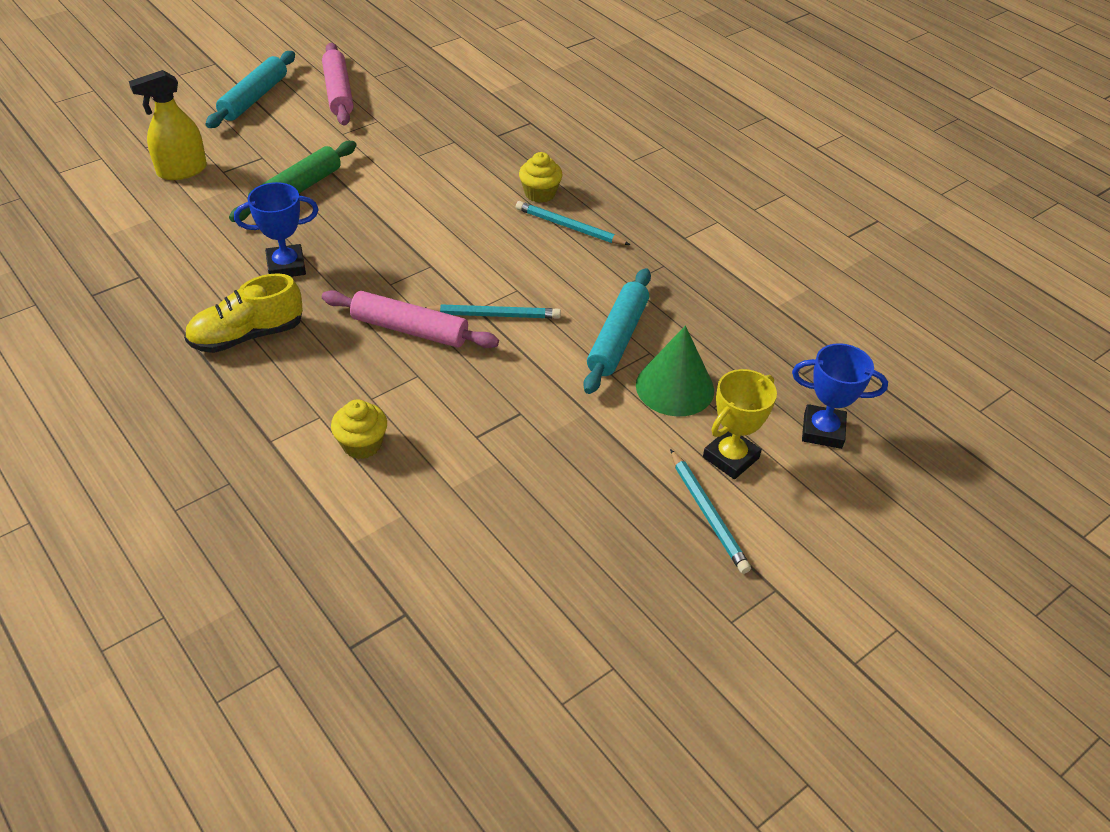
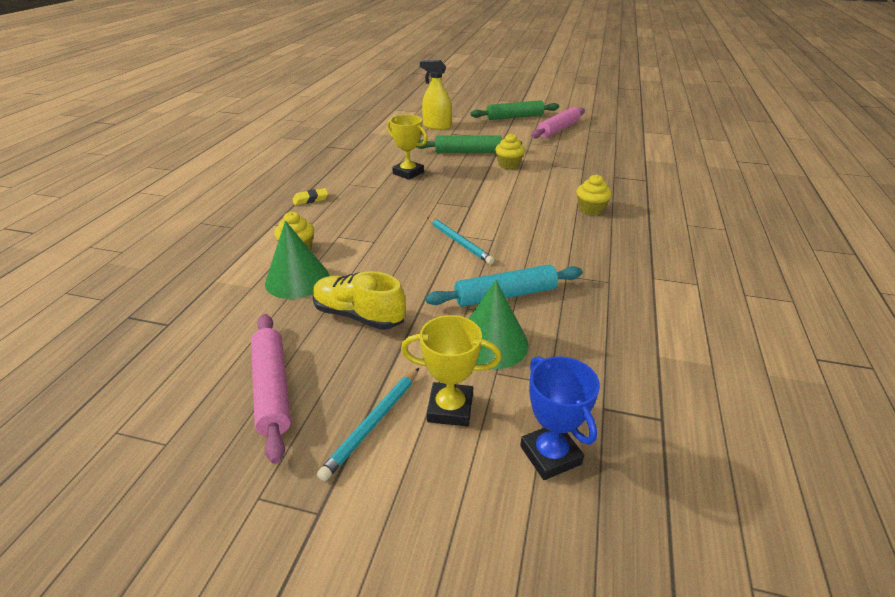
camera: 55 degrees right, 10 degrees down
(244, 381) = (310, 199): none -> yellow eraser
(247, 336) = (344, 186): yellow shoe -> yellow shoe (359, 315)
(254, 98) = (514, 117): turquoise rolling pin -> green rolling pin
(286, 266) = (408, 173): blue trophy -> yellow trophy
(375, 182) = (509, 165): none -> yellow cupcake
(409, 329) = (408, 223): pink rolling pin -> pink rolling pin (272, 389)
(429, 471) = (297, 279): none -> green cone
(569, 227) = (580, 231): turquoise pencil -> none

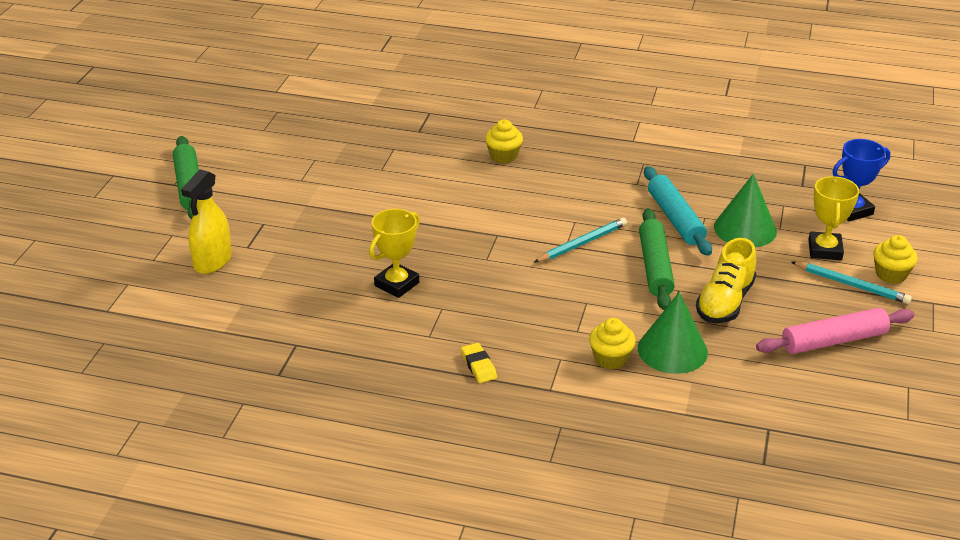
camera: 90 degrees left, 0 degrees up
(468, 152) = (326, 233): green rolling pin -> green rolling pin (655, 267)
(509, 165) = (377, 201): yellow cupcake -> yellow cupcake (891, 274)
(558, 129) = (253, 153): pink rolling pin -> none

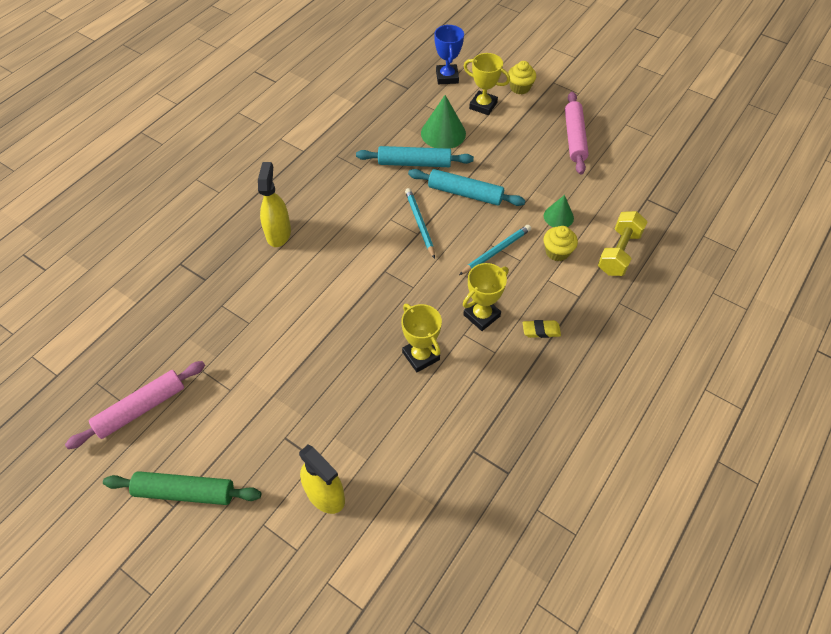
camera: 70 degrees left, 20 degrees up
(261, 140) = (141, 408): none -> pink rolling pin
(475, 316) = (481, 315): none -> yellow trophy
(503, 156) = (278, 233): yellow cupcake -> yellow spray bottle
(646, 414) = (618, 253): none -> yellow dumbbell
(655, 267) = (465, 193): green rolling pin -> turquoise rolling pin
(672, 350) = (558, 216): green cone -> green cone, size x0.61
(725, 302) = (518, 172): yellow shoe -> none
(852, 285) = (523, 108): turquoise pencil -> turquoise pencil (496, 251)

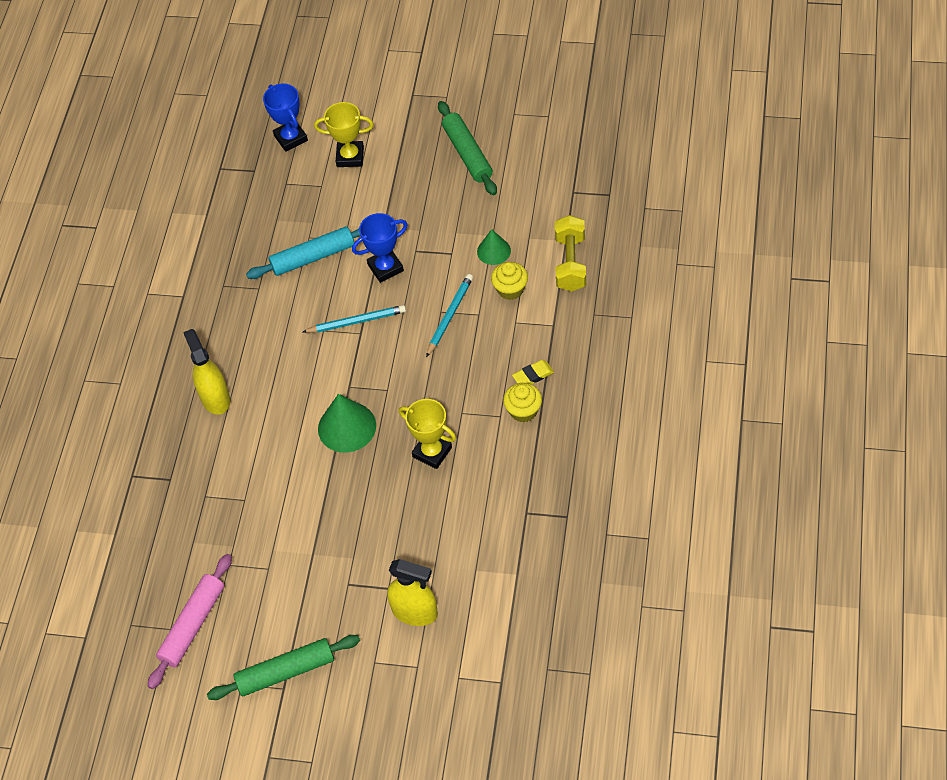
camera: 20 degrees left, 0 degrees up
(420, 223) = (356, 321): turquoise pencil -> turquoise pencil turned 120 degrees clockwise
(443, 133) = (324, 209): green cone -> green cone (347, 427)
(465, 193) = (385, 268): turquoise rolling pin -> blue trophy
(481, 315) = (469, 387): yellow trophy -> none
(520, 88) = (379, 117): yellow cupcake -> yellow cupcake (523, 411)
(574, 138) = (467, 154): pink rolling pin -> green rolling pin

